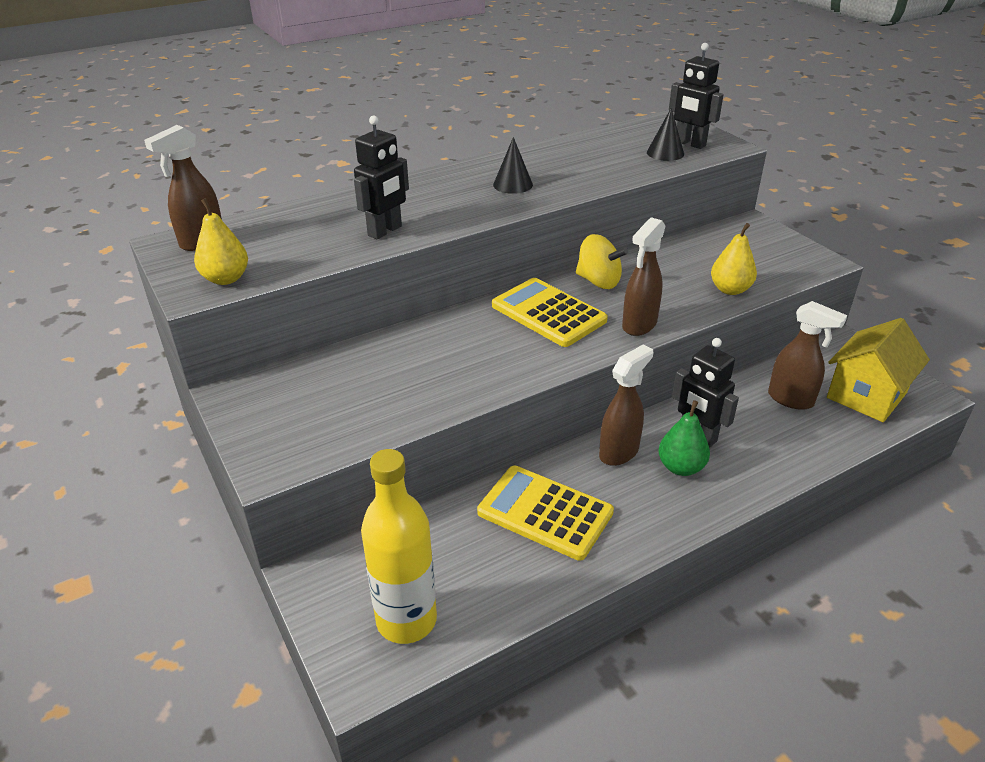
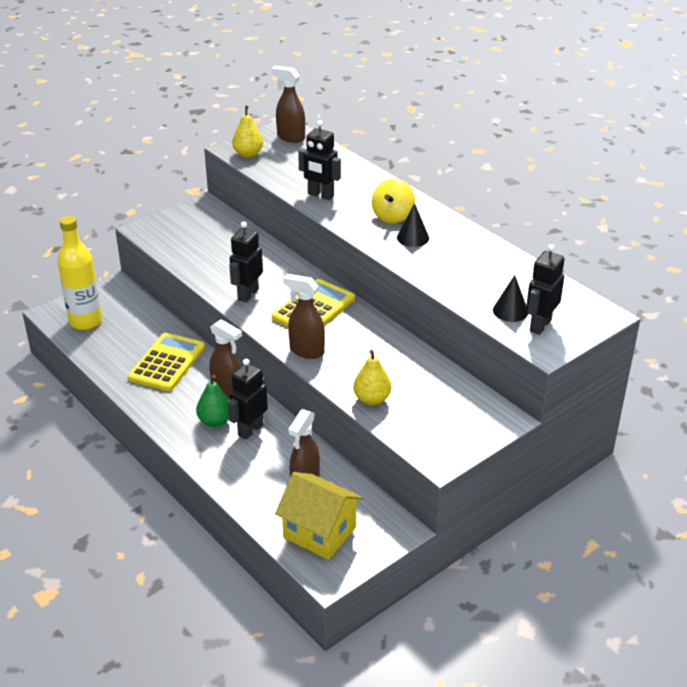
camera: 80 degrees right, 0 degrees up
(503, 363) = (247, 294): none -> black robot
(598, 281) = (366, 329): yellow spinning top -> yellow spinning top (393, 216)

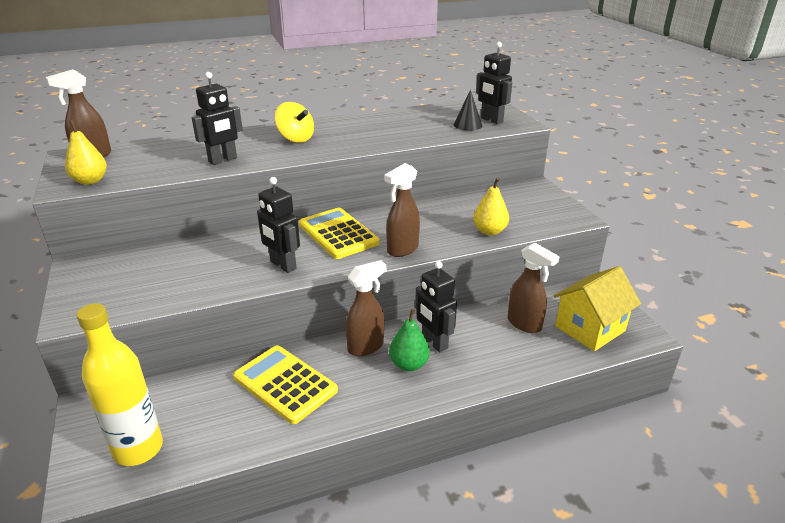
camera: 70 degrees left, 5 degrees down
(412, 237) = (337, 137): black cone -> none

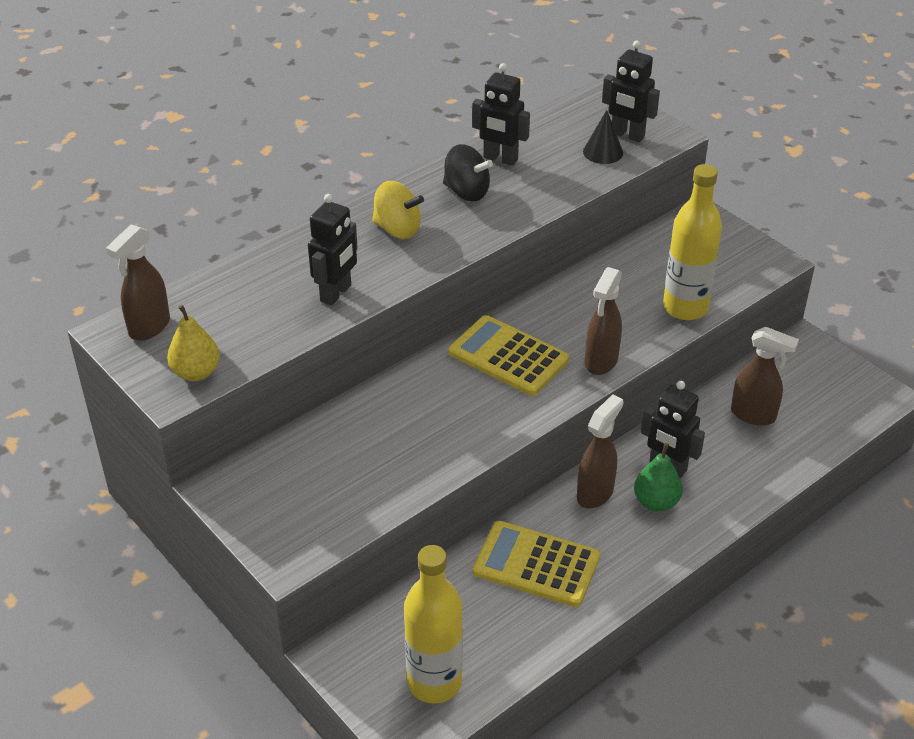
camera: 20 degrees left, 10 degrees up
(282, 265) = (476, 422): black robot -> black robot (500, 159)
(358, 129) = (466, 192): none -> black spinning top
(489, 231) = (685, 308): yellow pear -> yellow bottle
(590, 328) = (825, 402): yellow house -> none

